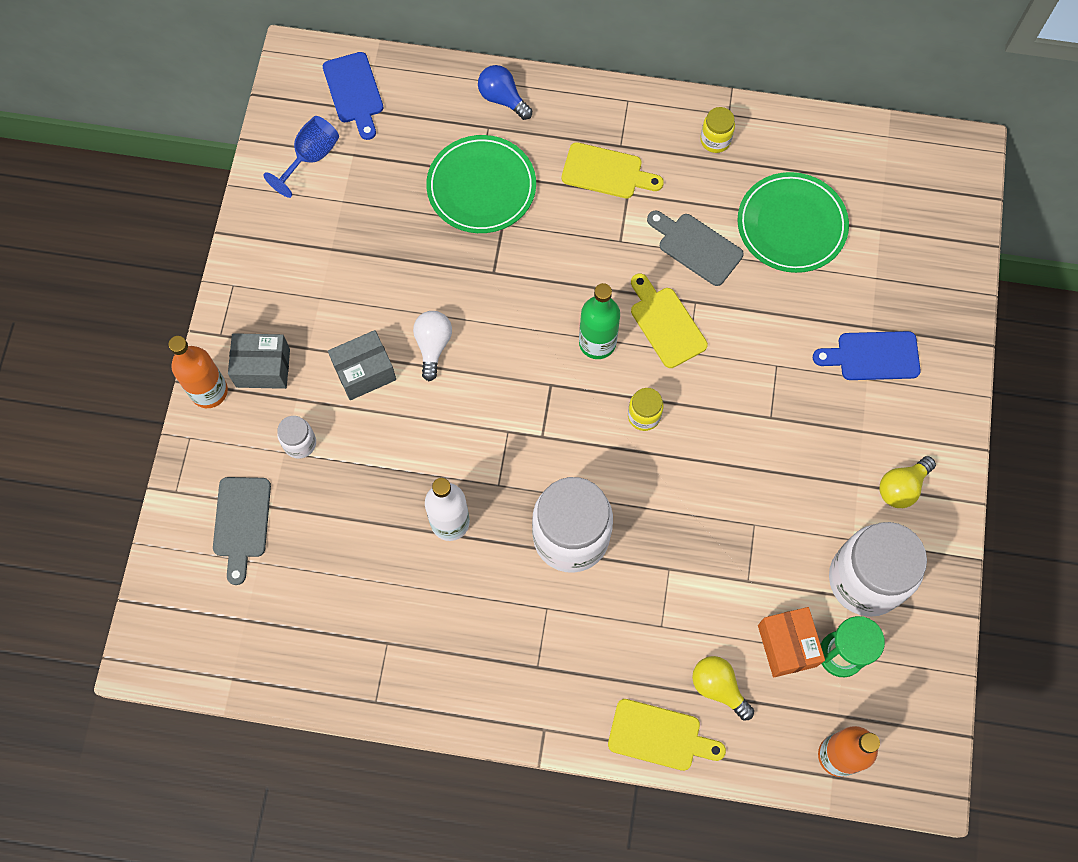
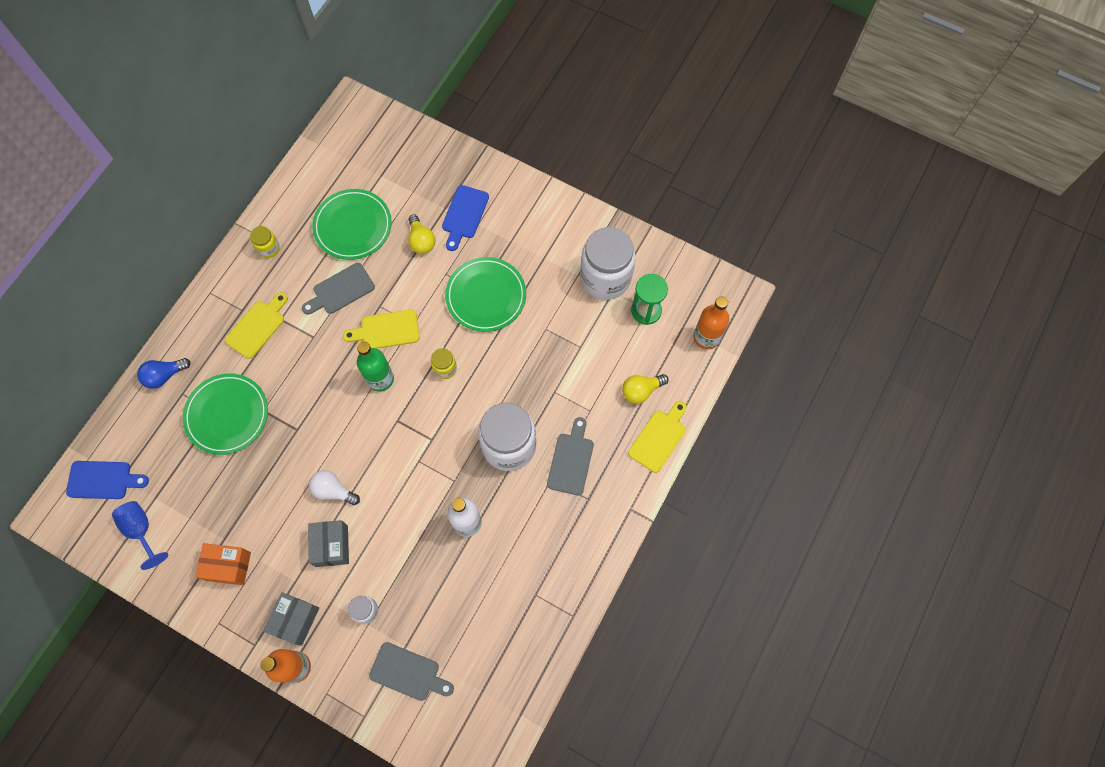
camera: 70 degrees left, 0 degrees up
(582, 625) = (571, 460): none -> grey cutting board
(767, 429) = (486, 296): none -> green plate
(787, 645) = (629, 340): orange box -> orange box (228, 566)
(901, 487) = (555, 234): yellow light bulb -> yellow light bulb (421, 241)

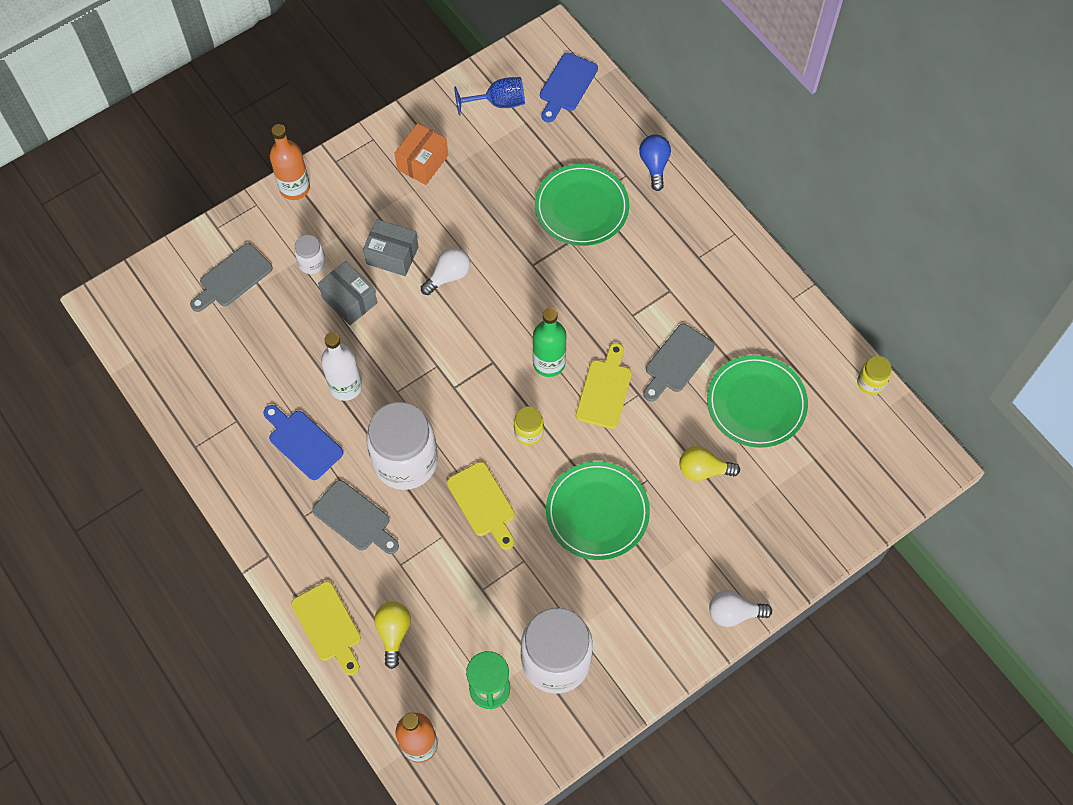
camera: 115 degrees right, 5 degrees down
(257, 326) = (671, 266): yellow cutting board -> yellow cutting board (483, 503)
(268, 248) = (765, 307): yellow jar -> yellow jar (870, 382)
(295, 620) = (338, 201): grey box -> grey box (349, 300)
(341, 290) = (677, 361): grey cutting board -> grey cutting board turned 135 degrees counterclockwise
(464, 215) = (717, 532): blue cutting board -> blue cutting board (302, 442)
(517, 185) = (734, 613): none -> white light bulb

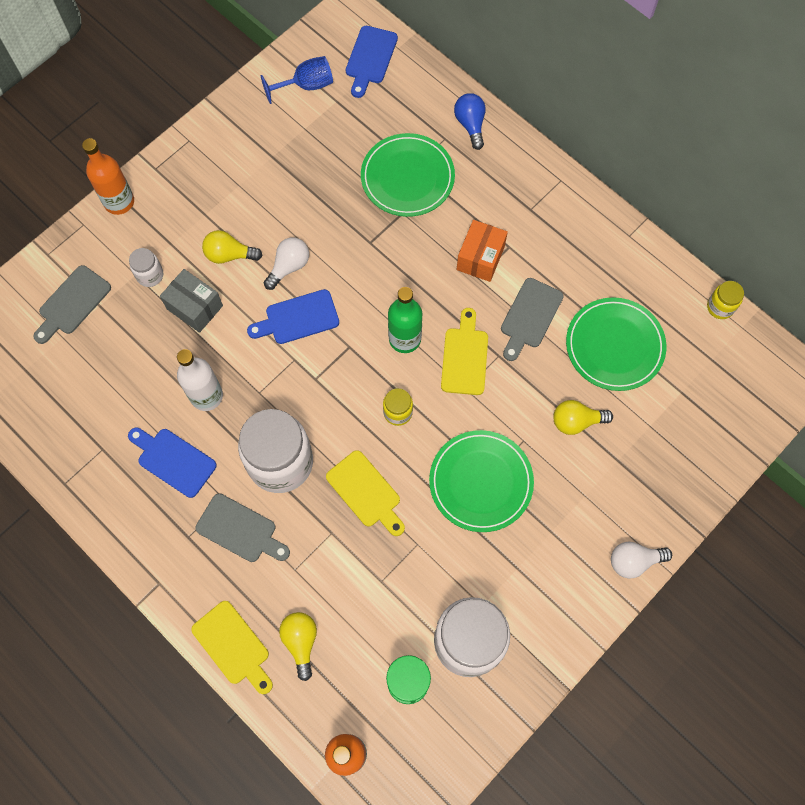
camera: 10 degrees left, 5 degrees up
(392, 255) = (229, 255): grey box -> yellow light bulb
(422, 162) = (242, 156): orange box -> orange box (480, 258)
(448, 327) = (298, 318): none -> blue cutting board

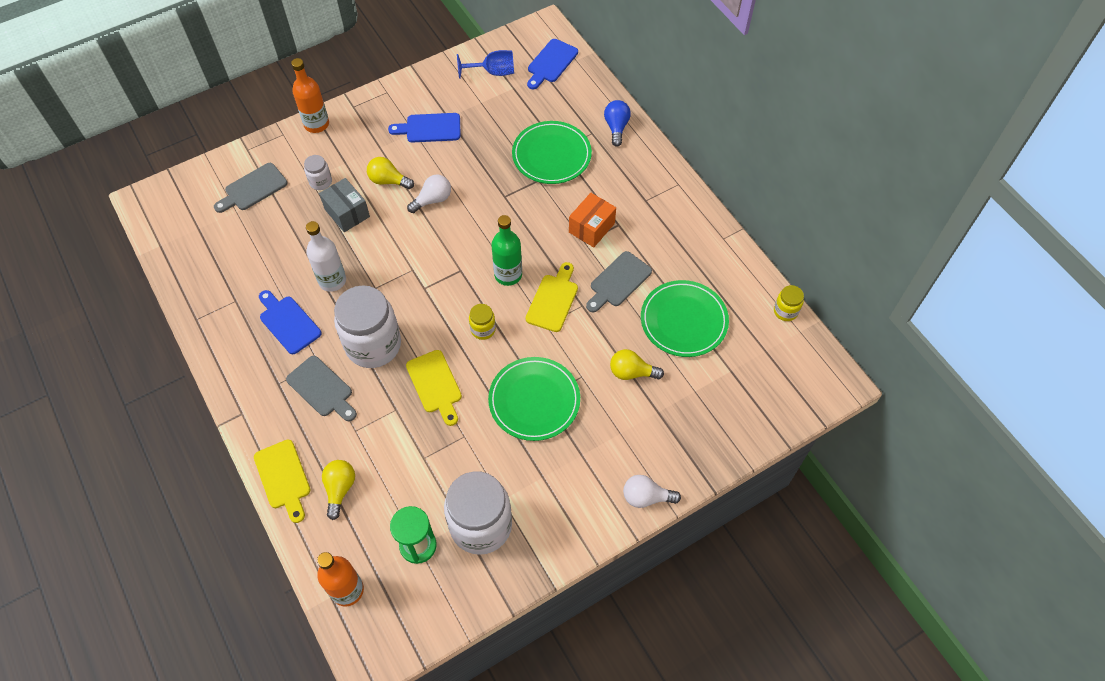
camera: 15 degrees right, 10 degrees down
(298, 318) = (426, 239): blue cutting board -> blue cutting board (430, 128)

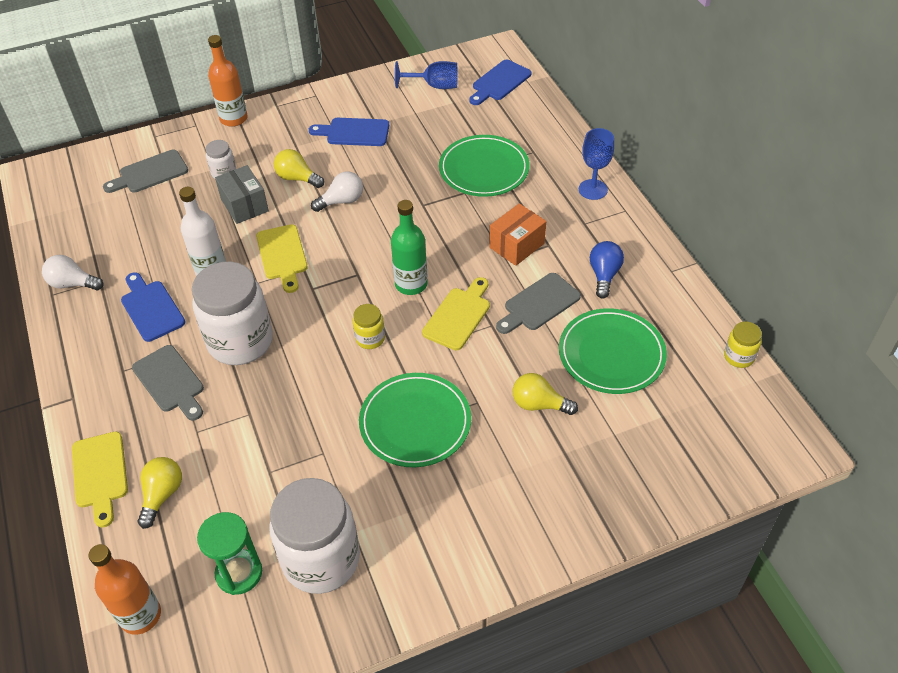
camera: 10 degrees right, 10 degrees down
(435, 385) = (302, 392): yellow cutting board -> yellow cutting board (282, 255)
(616, 127) = (562, 148): blue light bulb -> blue light bulb (604, 275)
(646, 497) = (534, 552): white light bulb -> white light bulb (72, 284)
(648, 166) = (593, 189): none -> blue goblet

